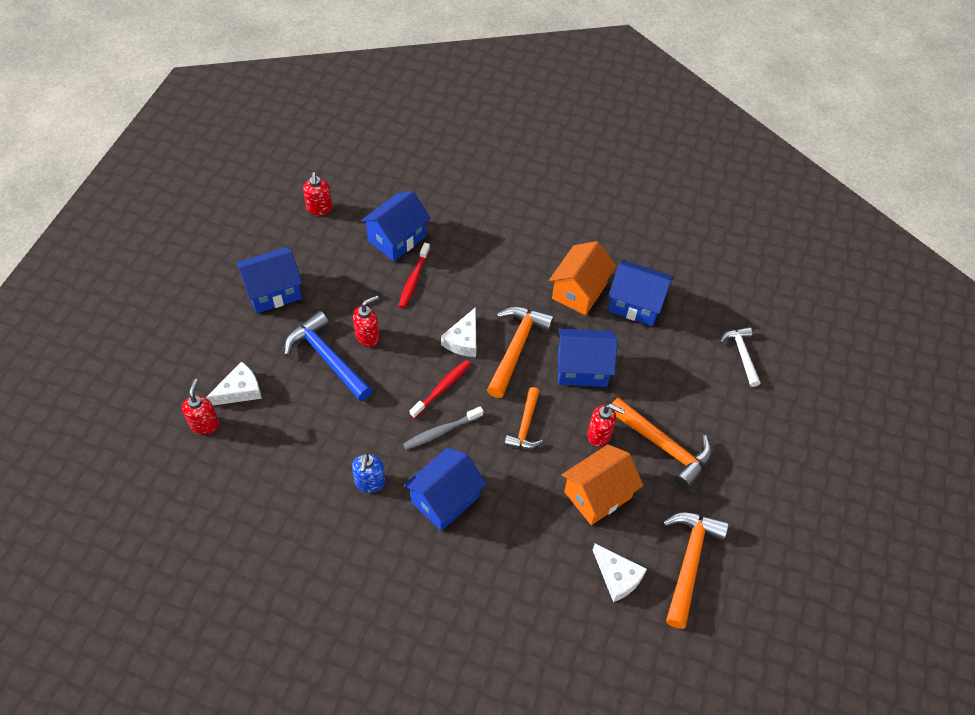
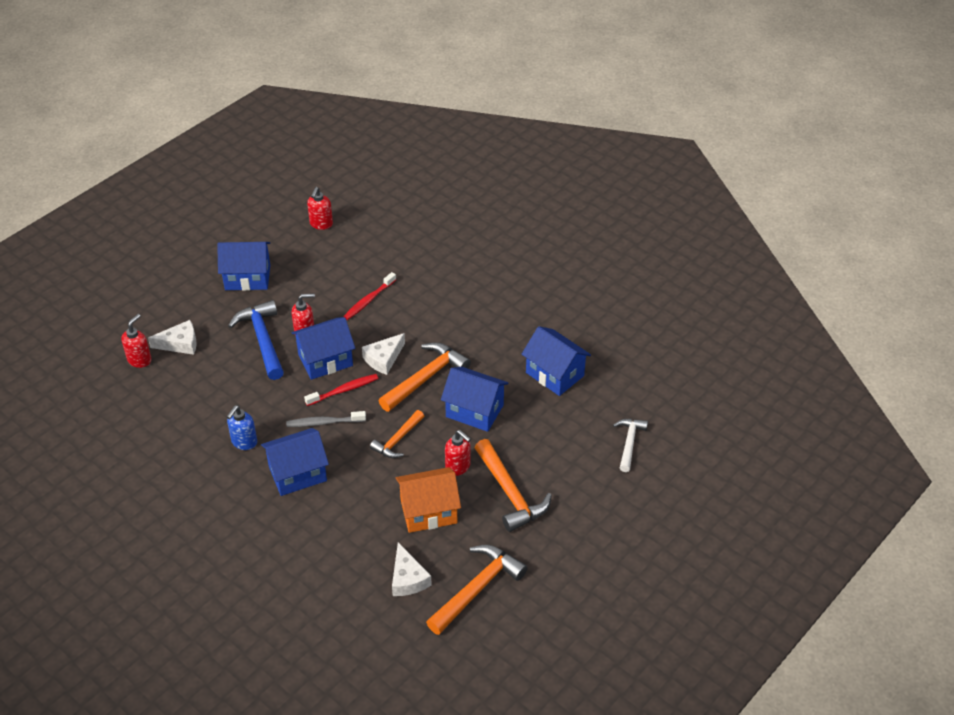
camera: 25 degrees right, 10 degrees down
(397, 238) = (373, 264): blue house -> blue house (325, 360)
(579, 291) = (509, 349): orange house -> none

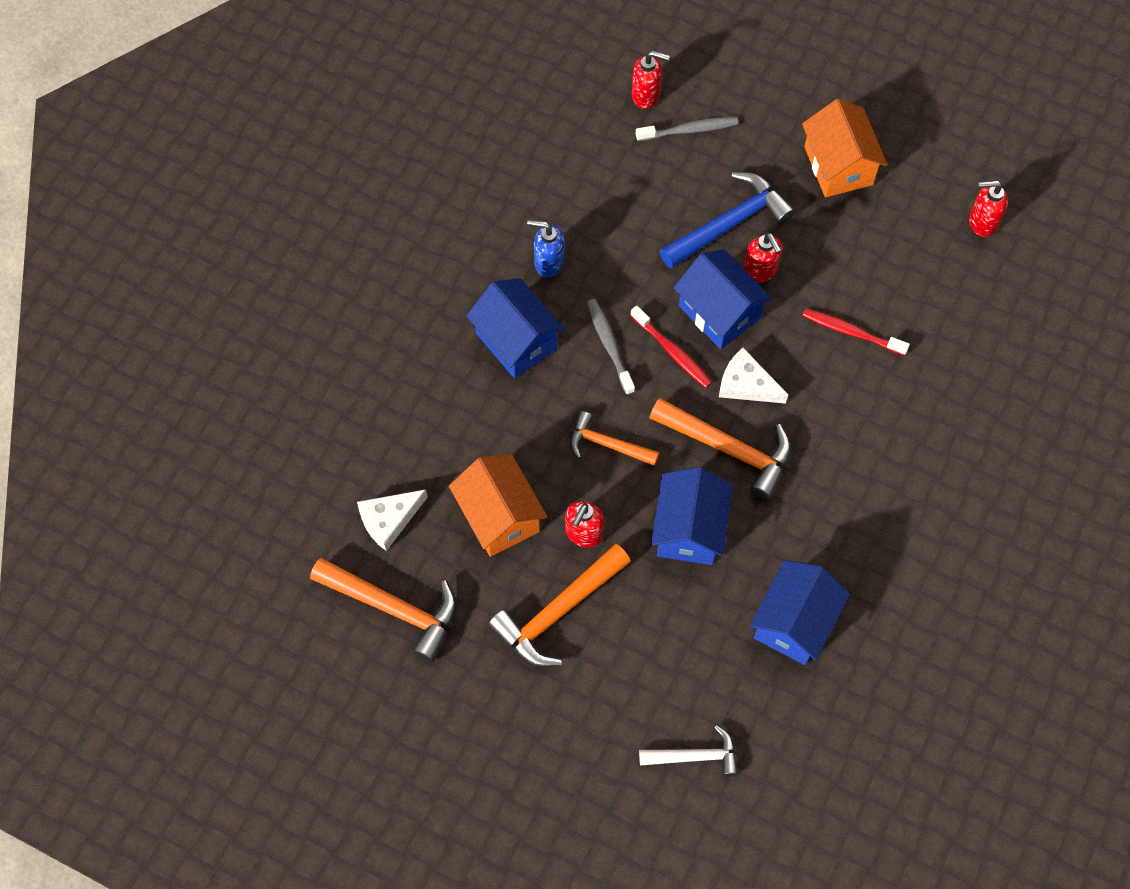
camera: 75 degrees right, 20 degrees up
(180, 344) = (689, 130): white cheese -> grey toothbrush
(247, 277) = (838, 166): blue house -> orange house

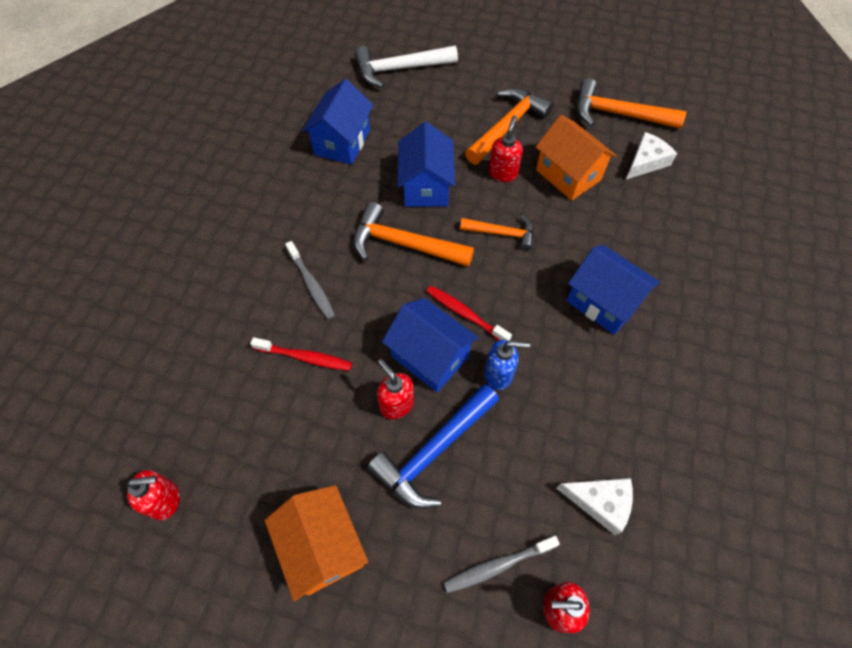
camera: 170 degrees right, 5 degrees down
(548, 262) = (600, 379): blue soap dispenser -> blue soap dispenser (499, 374)
(609, 345) = (522, 311): grey toothbrush -> grey toothbrush (311, 284)
(695, 756) = (400, 69): white hammer -> white hammer, size x1.62
(746, 384) = (396, 296): white cheese -> white cheese (600, 502)

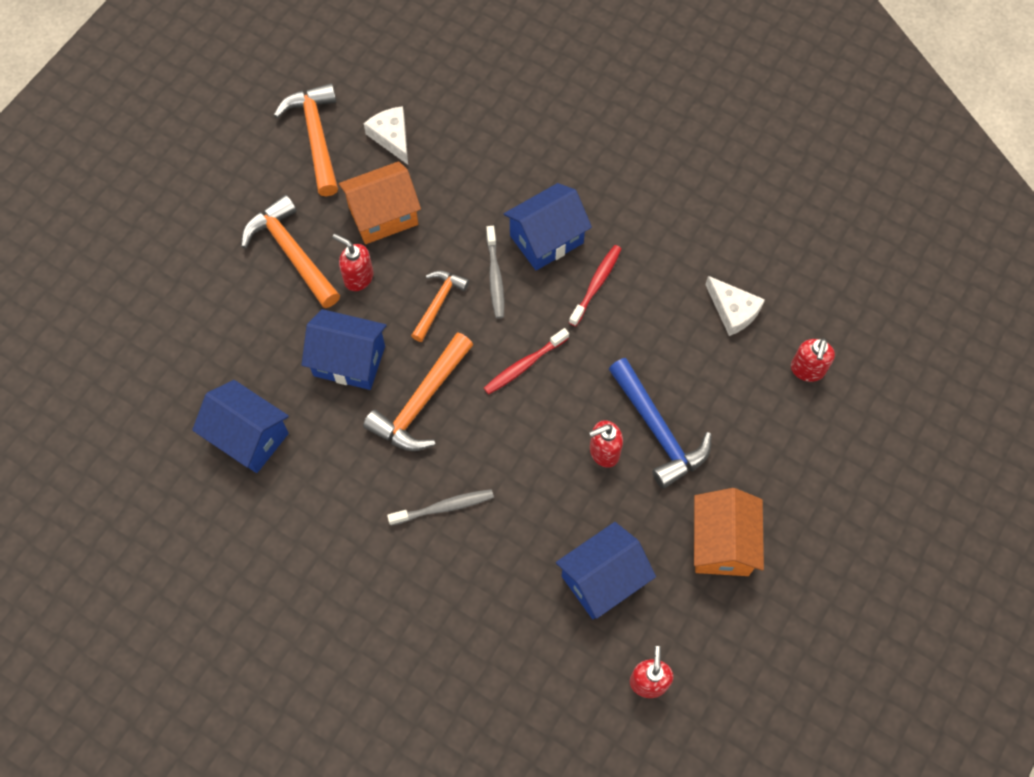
camera: 75 degrees left, 5 degrees up
(305, 357) = (530, 528): red toothbrush -> red toothbrush (596, 284)
(323, 546) = (721, 543): orange house -> orange house turned 75 degrees counterclockwise
(400, 69) = (149, 344): white hammer -> none
(430, 356) = (562, 410): blue house -> blue house (602, 579)
(498, 565) = (766, 405): grey toothbrush -> grey toothbrush (495, 277)
(499, 374) = (597, 354): blue soap dispenser -> none
(600, 502) = (733, 311): white cheese -> white cheese turned 105 degrees clockwise
(618, 114) = (316, 137): orange hammer -> orange hammer turned 135 degrees clockwise

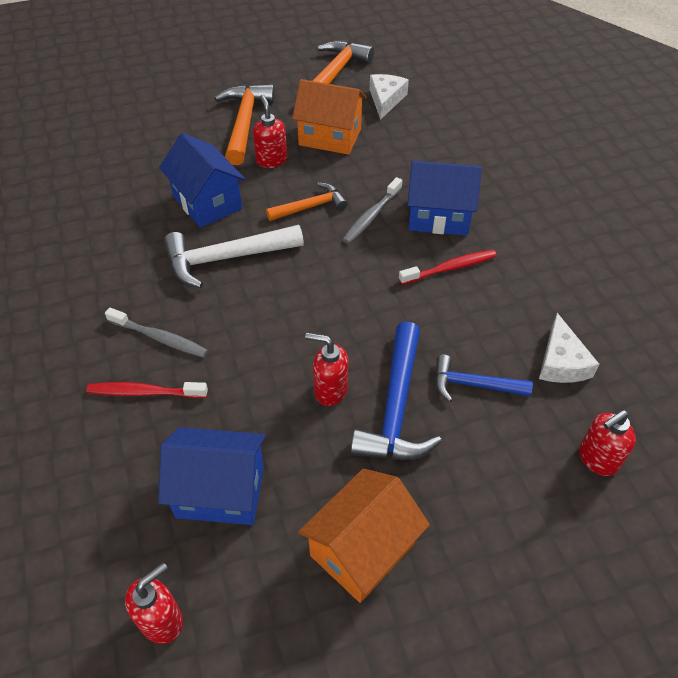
camera: 40 degrees right, 15 degrees down
(249, 437) = (89, 203): blue house -> none
(421, 402) = (226, 258): orange hammer -> white hammer
(524, 365) = (331, 285): red toothbrush -> red toothbrush (145, 392)
(692, 373) = (473, 385): none -> blue hammer

